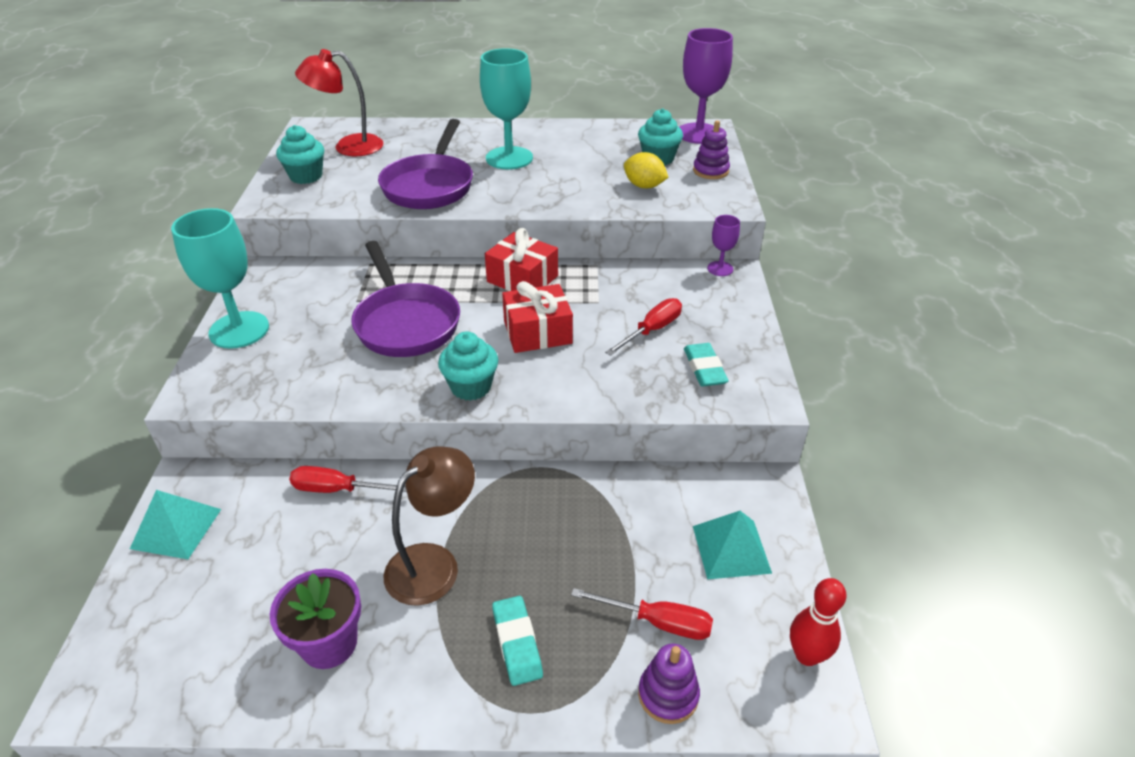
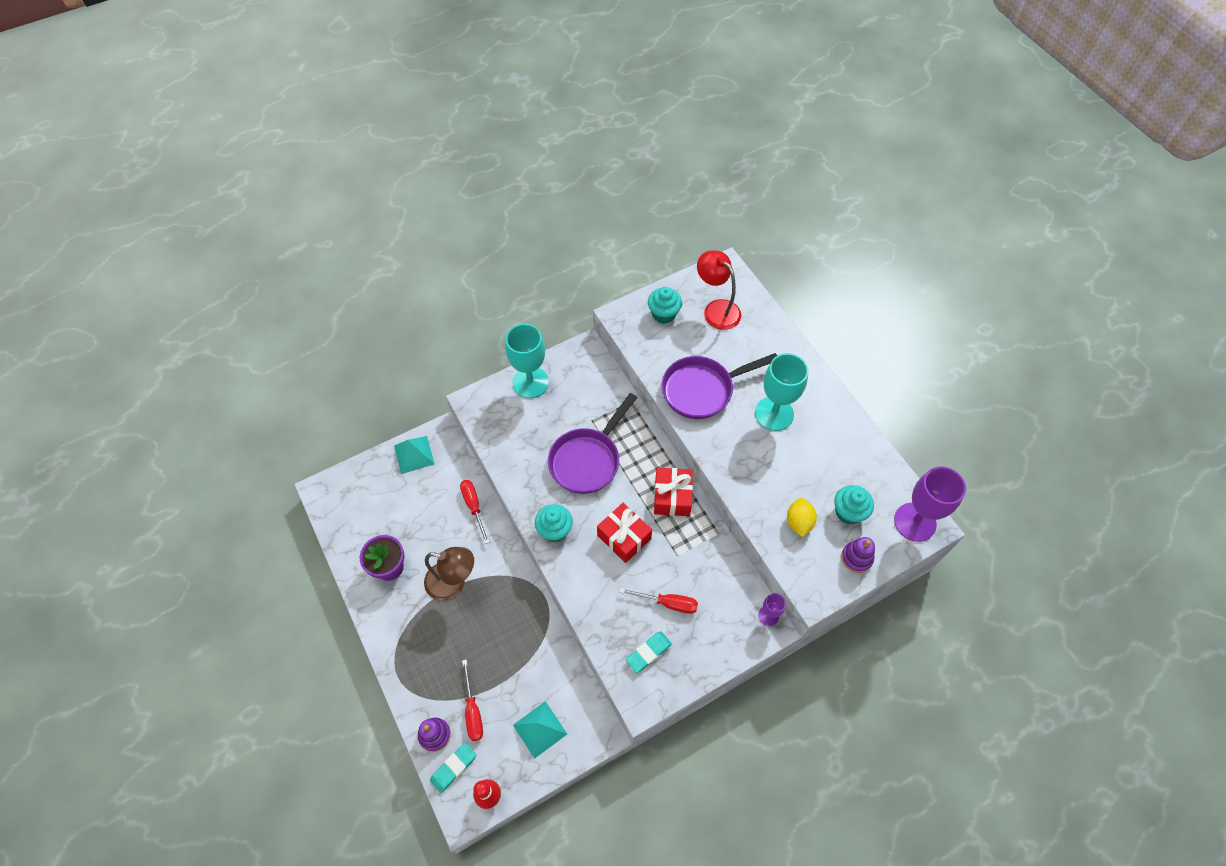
camera: 60 degrees right, 20 degrees up
(517, 643) = (429, 649): turquoise eraser -> turquoise eraser (454, 768)

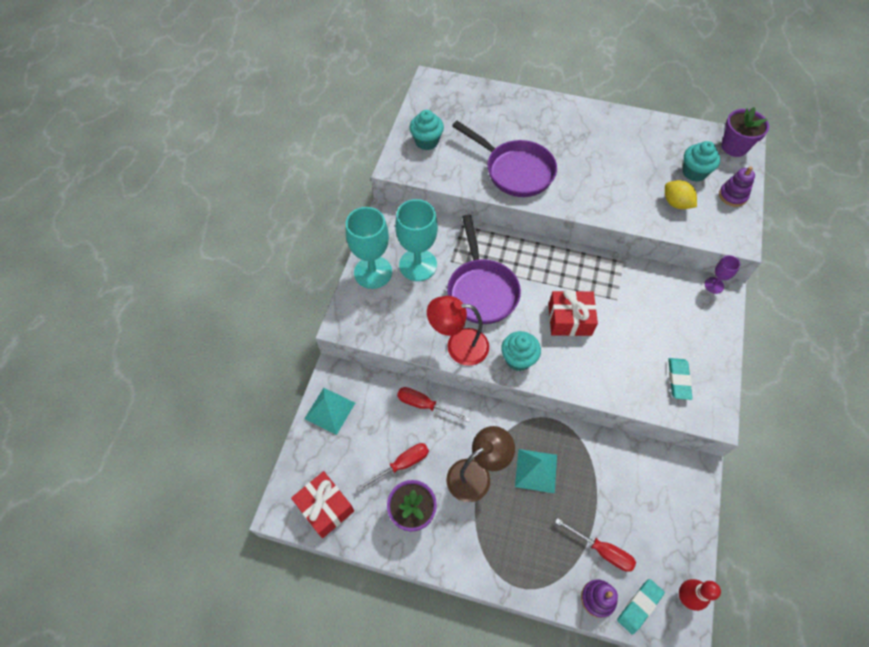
camera: 45 degrees left, 0 degrees up
(454, 768) = (639, 606): turquoise eraser -> turquoise eraser turned 45 degrees clockwise
(540, 729) = (659, 512): turquoise pyramid -> turquoise pyramid (536, 470)
(668, 603) = (649, 336): red screwdriver -> red screwdriver (402, 465)
(672, 497) = (567, 264): red gift -> red gift (325, 507)
(702, 390) = (515, 170): purple pan -> purple pan turned 75 degrees counterclockwise
(716, 309) = (459, 112): red lamp -> red lamp (458, 346)
(774, 413) = (578, 149): turquoise goblet -> turquoise goblet (418, 265)
(915, 522) = (734, 147): purple goblet -> purple flower pot

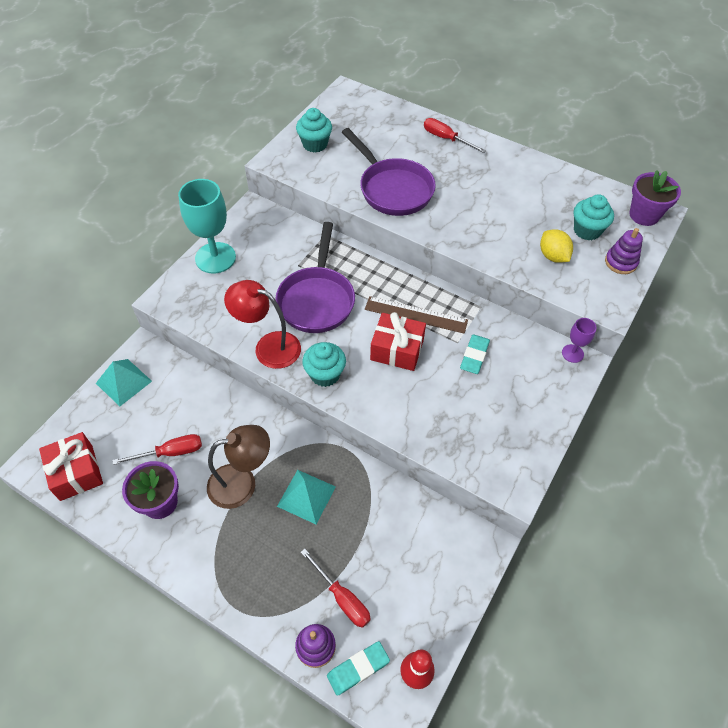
camera: 15 degrees right, 5 degrees down
(418, 265) = (263, 261): turquoise goblet -> none
(424, 405) = (219, 401): red screwdriver -> red screwdriver (446, 139)
(572, 283) = (416, 315): none -> brown ruler
(678, 380) = (490, 439): turquoise eraser -> turquoise eraser (474, 356)

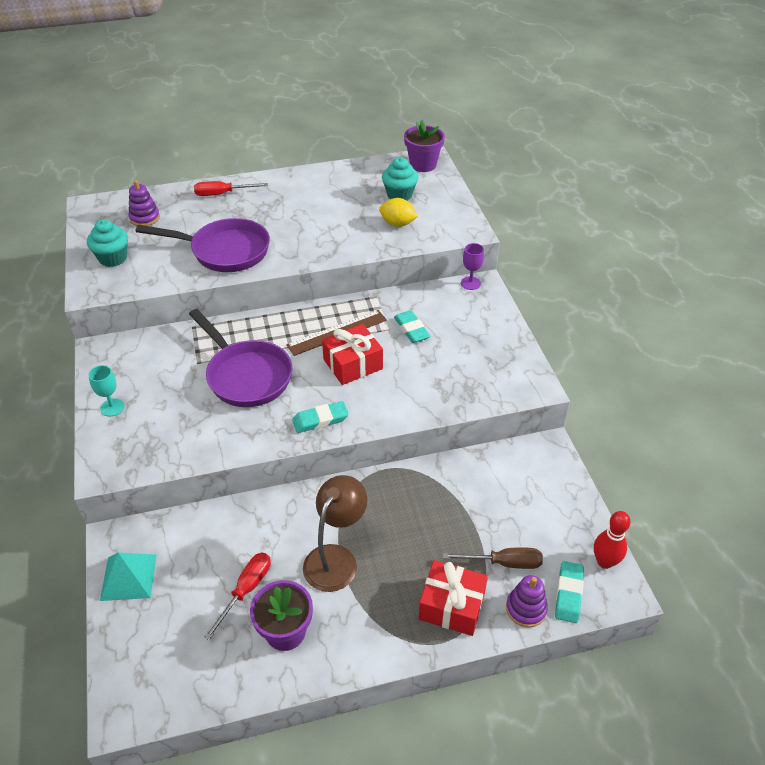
camera: 45 degrees left, 10 degrees down
(76, 472) = (176, 680): red gift -> red gift (451, 606)
(215, 258) = (112, 407): turquoise goblet -> turquoise goblet, size x0.49
(268, 347) = (249, 435): red lamp -> none
(306, 496) = (396, 523): turquoise pyramid -> none
(325, 374) = (320, 420): turquoise cupcake -> turquoise eraser
(342, 598) = (504, 563): red screwdriver -> brown screwdriver
(620, 262) = (444, 201): purple stacking toy -> purple stacking toy (145, 218)

